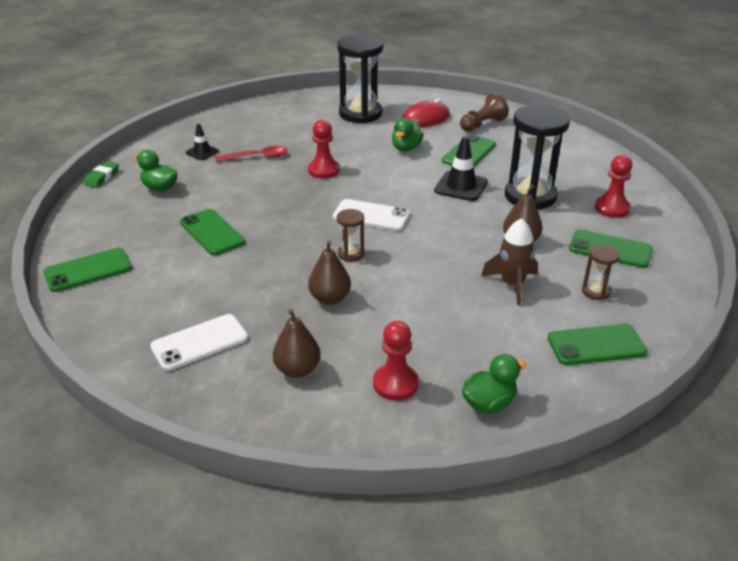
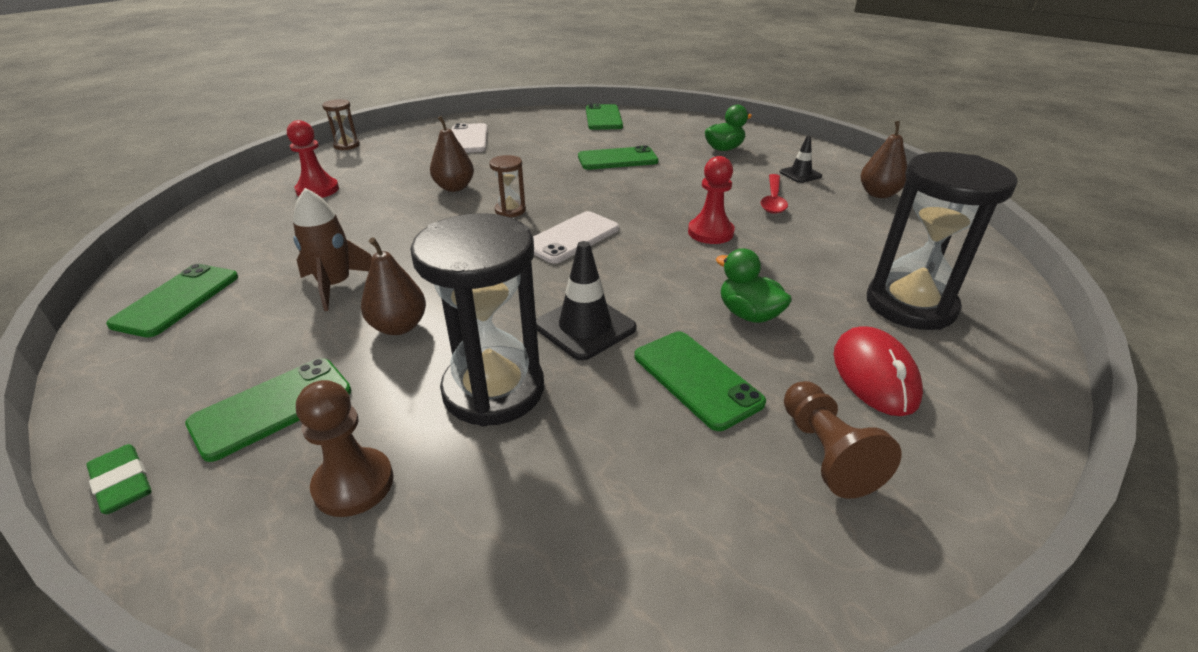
camera: 115 degrees right, 0 degrees up
(102, 177) = (762, 131): green eraser -> green eraser (123, 483)
(297, 369) = (390, 162): brown pear -> brown pear (878, 194)
(489, 403) = (232, 219): green duck -> none
(596, 291) = (232, 343): brown hourglass -> brown hourglass (346, 145)
(612, 208) = (353, 484): red pawn -> brown pawn

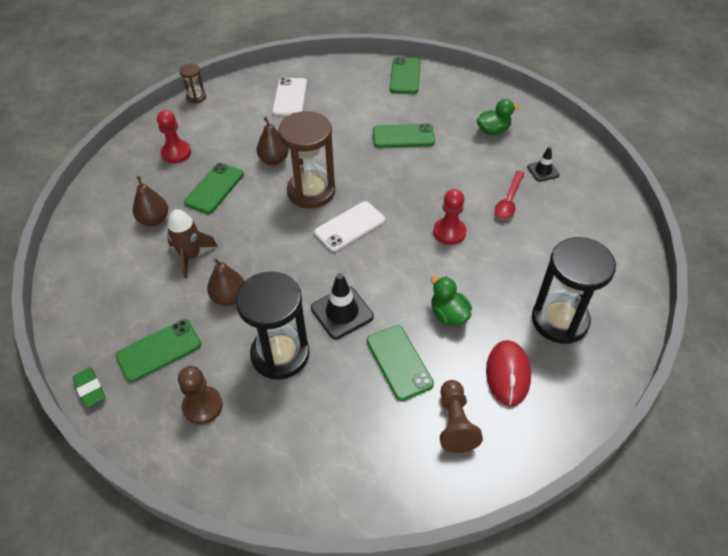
camera: 10 degrees right, 15 degrees up
(177, 300) = (96, 257): green phone -> green phone (214, 188)
(510, 210) = (311, 191): brown hourglass -> brown hourglass, size x2.16
(878, 194) = (594, 202): brown pear -> brown pear (154, 220)

